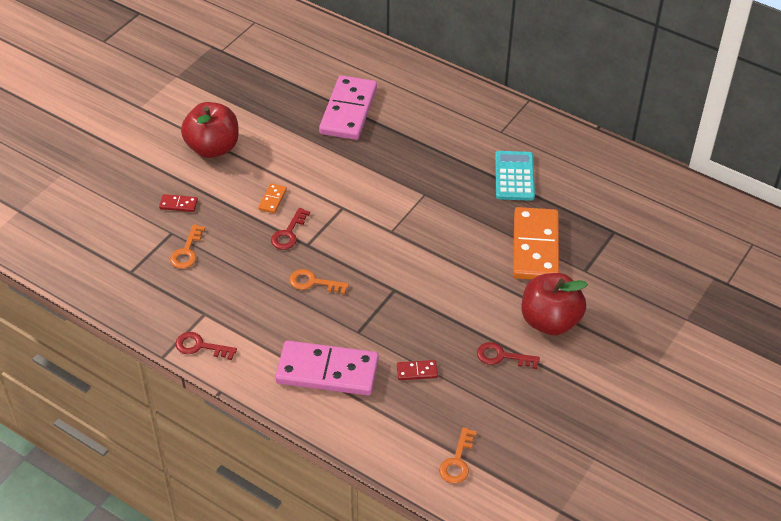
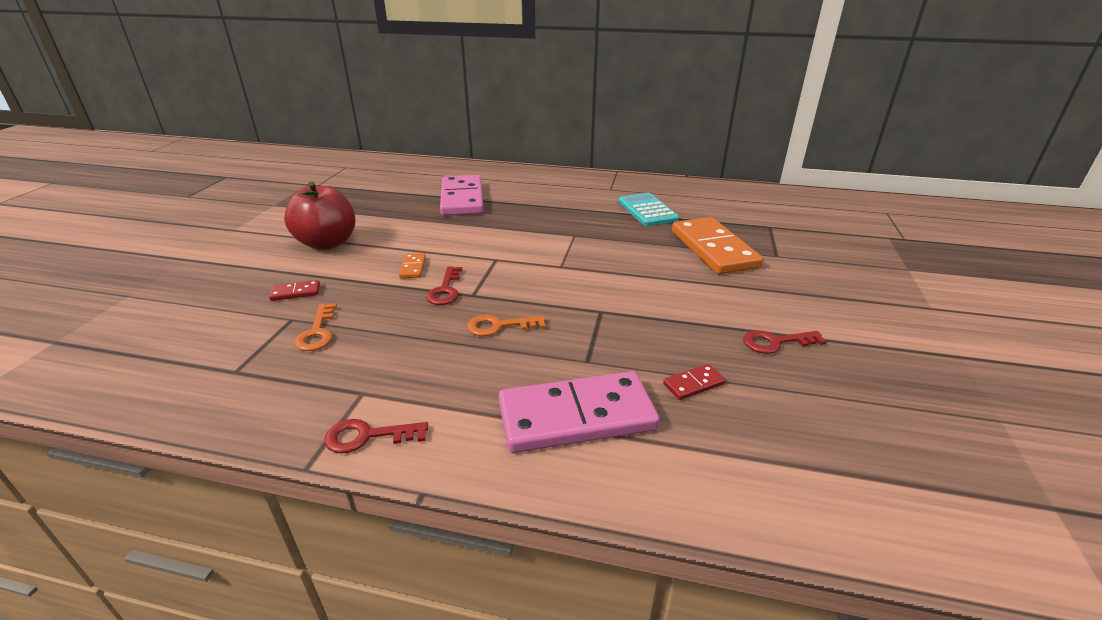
camera: 20 degrees left, 15 degrees down
(457, 461) = (849, 483): orange key -> none
(550, 321) = (789, 299): red apple -> none

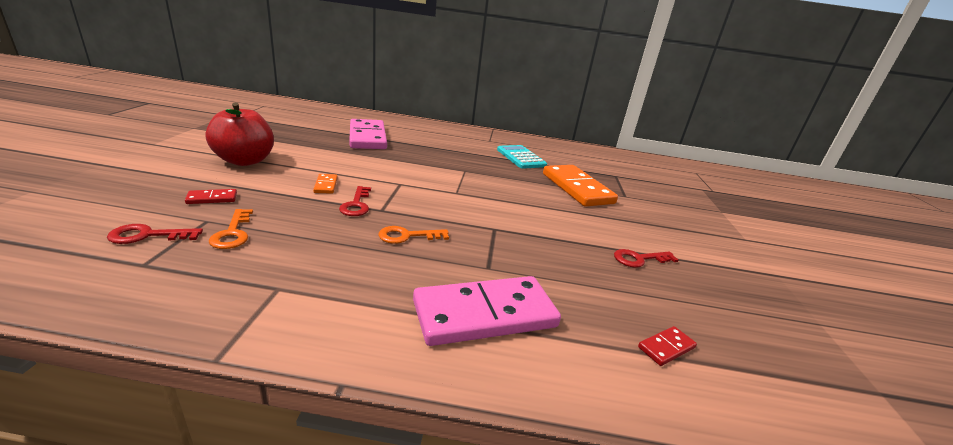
camera: 10 degrees left, 5 degrees down
(367, 436) = (283, 329): red key -> red key (148, 235)
(693, 384) = (581, 289): red domino -> red domino (666, 347)

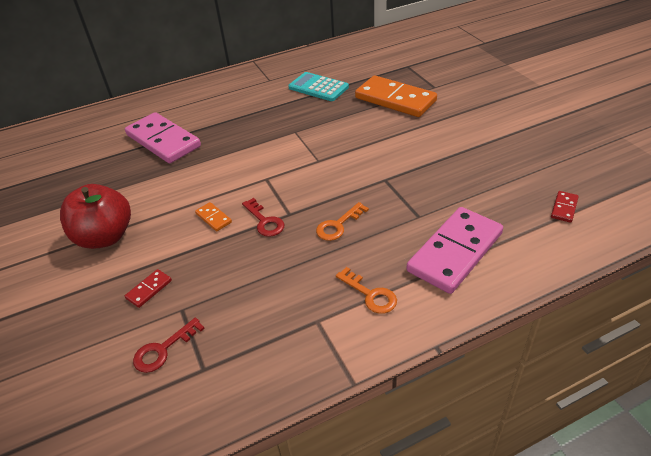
camera: 25 degrees left, 15 degrees up
(233, 233) = (219, 305): orange key -> orange key (370, 294)
(639, 259) = (496, 147): red key -> none

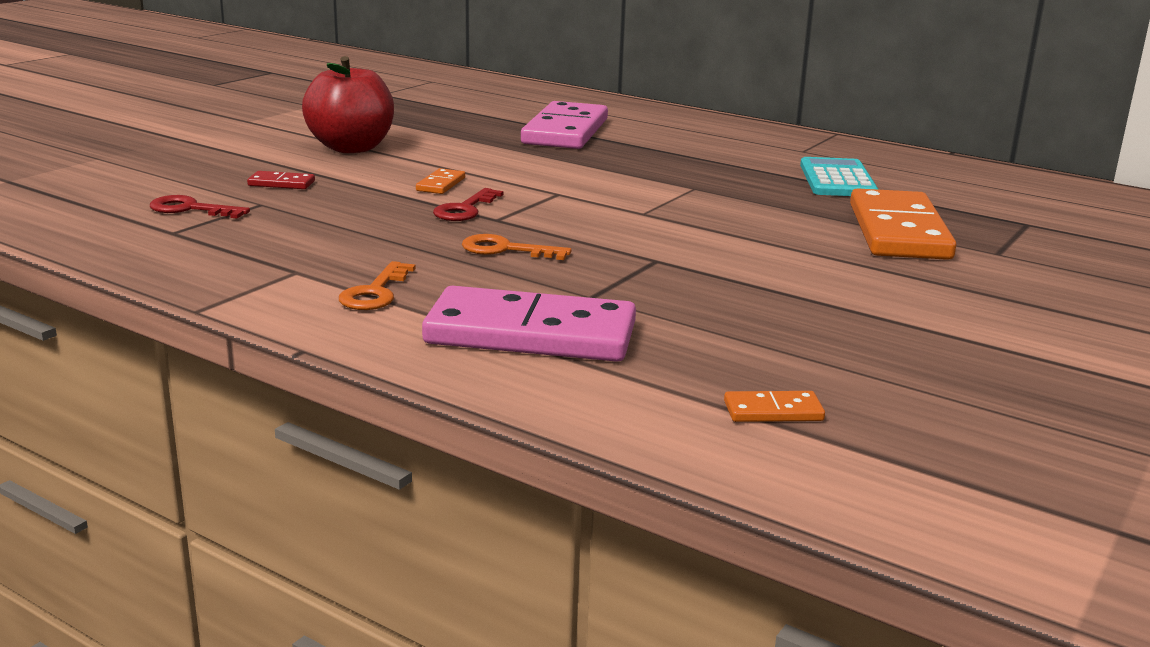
camera: 55 degrees right, 20 degrees down
(564, 208) = (773, 411): red domino -> orange domino

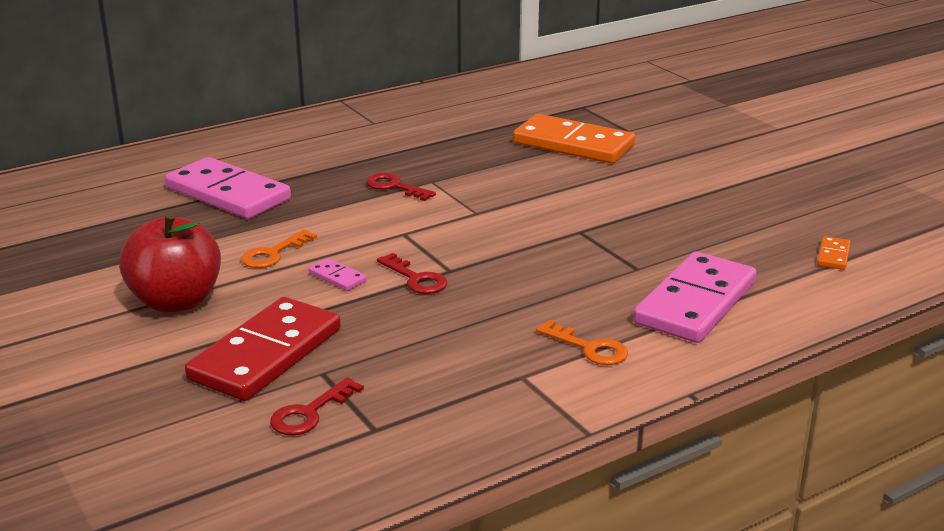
camera: 65 degrees left, 5 degrees up
(281, 183) = (266, 354): red domino -> red domino, size x2.43
(440, 184) = (337, 277): orange domino -> pink domino
(505, 249) = (525, 280): orange key -> orange key (273, 254)
(659, 177) = (394, 187): none -> red key
(837, 179) = (453, 131): turquoise calculator -> none

